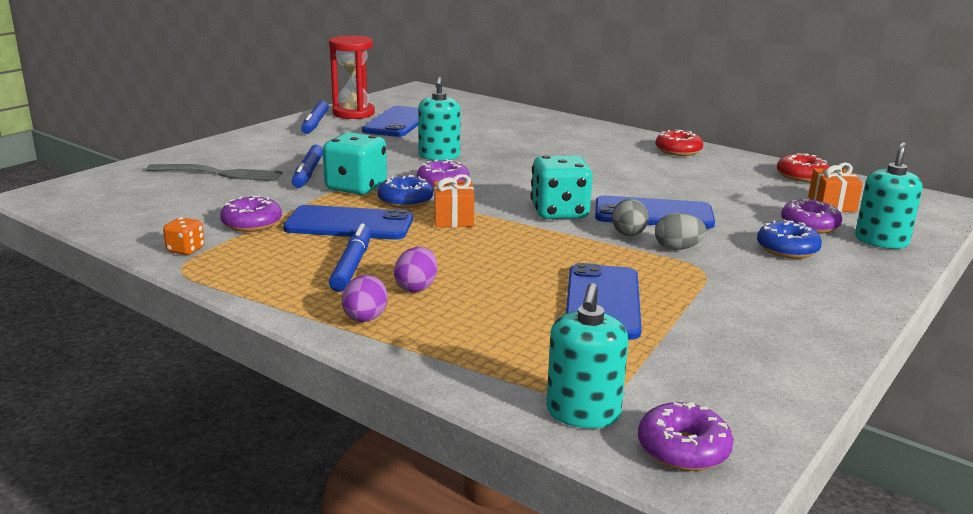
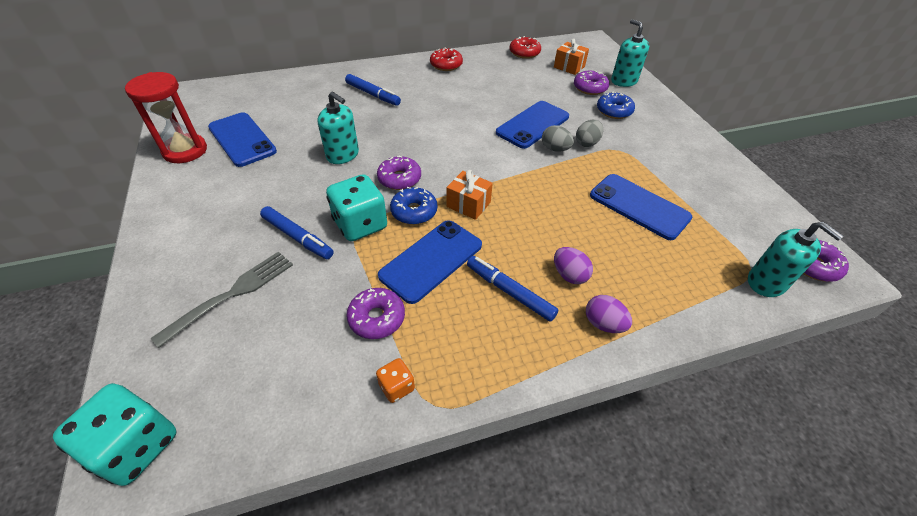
camera: 55 degrees left, 25 degrees up
(315, 123) = (179, 182): blue marker -> blue marker (373, 94)
(559, 212) = (499, 156): turquoise dice -> turquoise dice (136, 446)

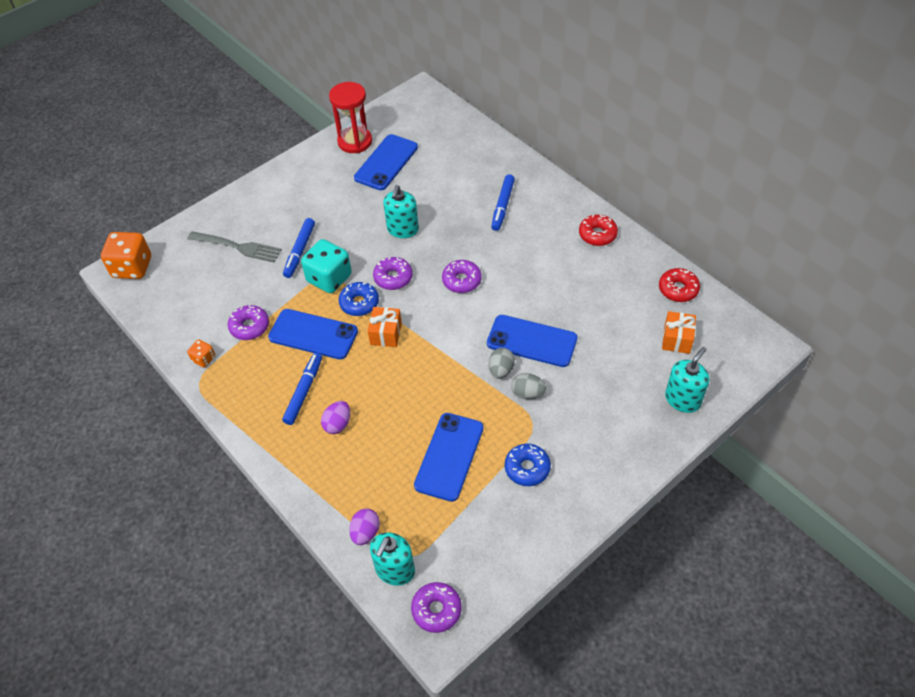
camera: 70 degrees right, 5 degrees up
(136, 446) = (132, 267): turquoise dice -> orange dice
(590, 88) = (641, 370): purple donut -> purple donut (462, 280)
(603, 324) = (298, 457): purple egg -> purple egg (365, 532)
(614, 111) = (606, 403): blue donut -> blue donut (527, 468)

